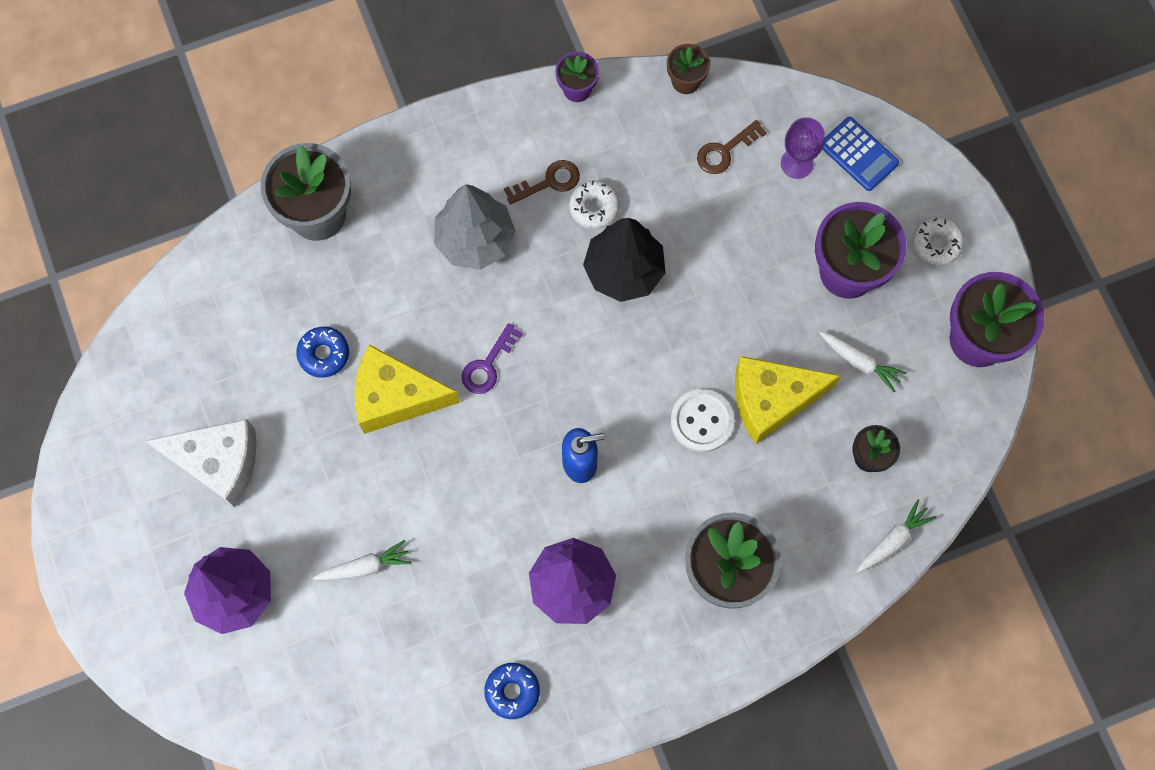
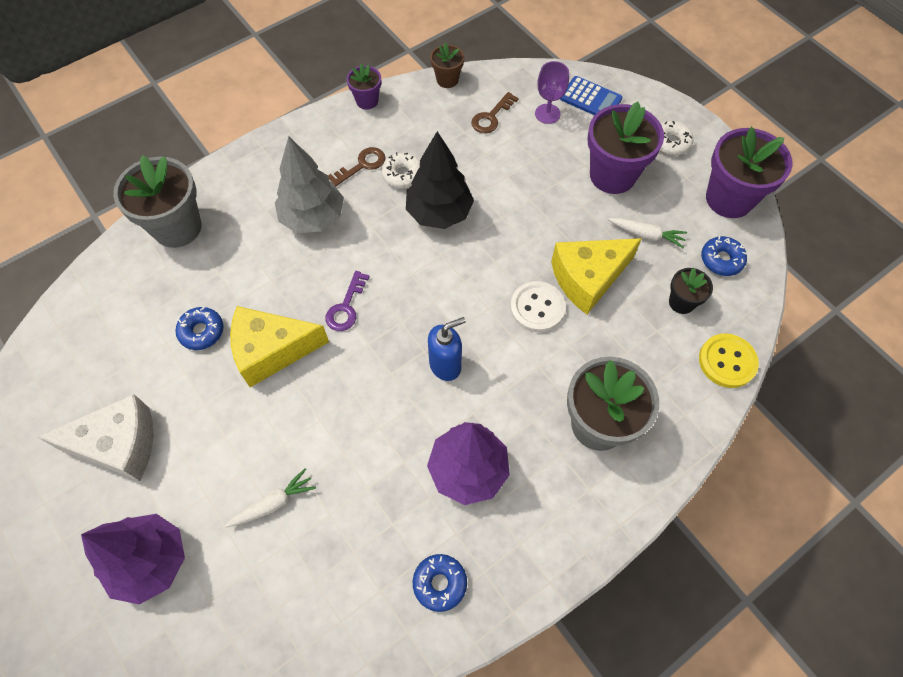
camera: 15 degrees left, 10 degrees down
(893, 540) = (727, 361): white carrot -> yellow button
(936, 416) = (721, 260): none -> blue donut

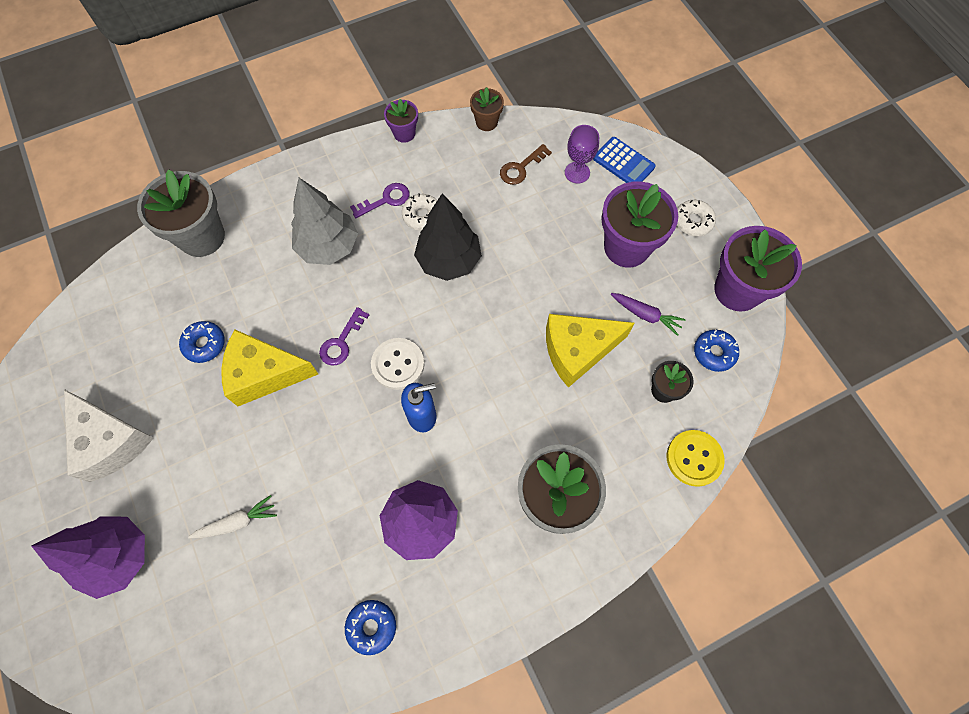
camera: 10 degrees right, 5 degrees up
(119, 445) = (111, 441): white cheese -> white cheese turned 45 degrees clockwise
(362, 165) = (386, 200): brown key -> purple key
(537, 308) = (521, 372): white button -> white button (398, 364)
(646, 235) = (645, 315): white carrot -> purple carrot

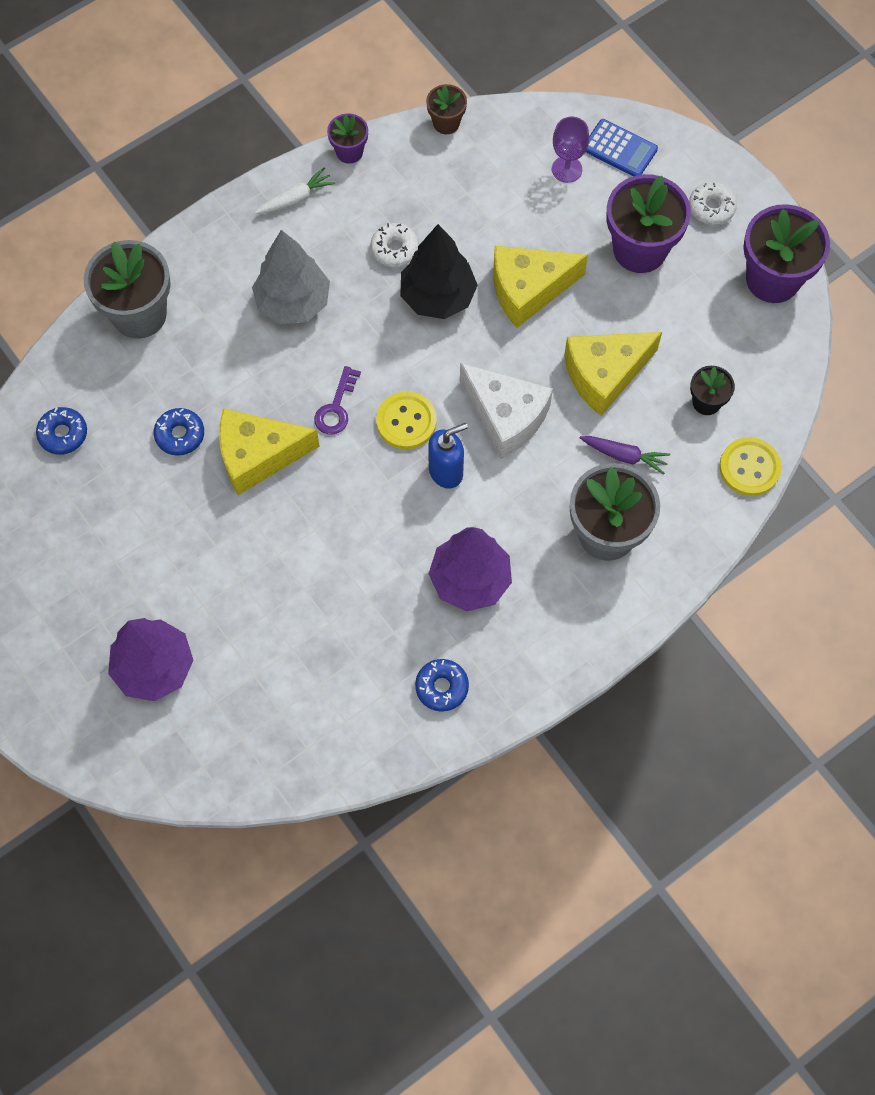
camera: 10 degrees left, 0 degrees up
(111, 441) = (106, 555): white cheese -> white cheese (505, 417)
(237, 522) = (272, 612): white carrot -> white carrot (296, 198)
(386, 200) = (347, 237): purple key -> none
(398, 364) = (406, 421): white button -> yellow button
(521, 168) = (499, 174): brown key -> none
(526, 266) = (528, 290): none -> yellow cheese
(645, 315) = (674, 323): purple carrot -> purple carrot (624, 456)
(714, 353) = (756, 353): blue donut -> blue donut (63, 434)

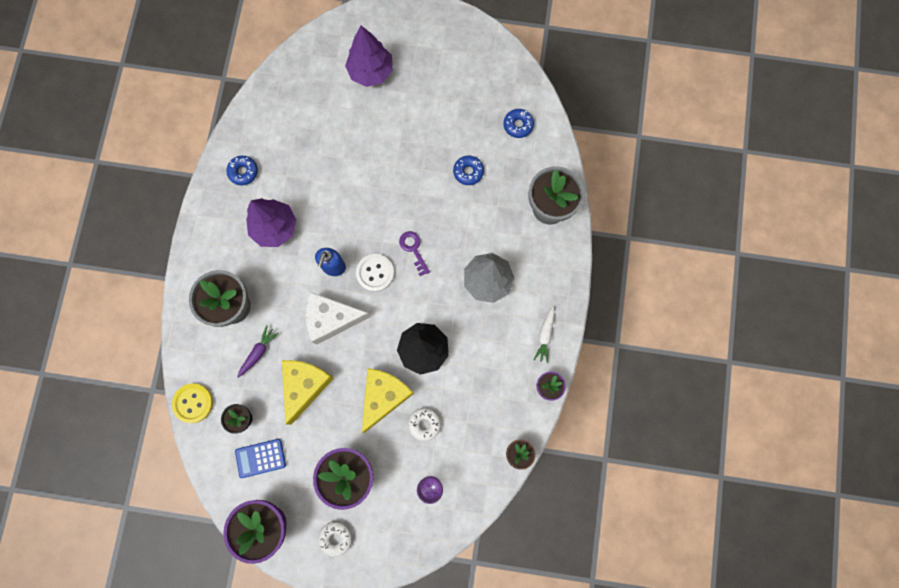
camera: 135 degrees right, 10 degrees up
(258, 456) = (424, 195): yellow cheese -> none
(394, 249) = (470, 355): white donut -> white donut (424, 424)
(406, 421) = (375, 273): yellow button -> white button
(619, 149) = (415, 527): blue calculator -> blue calculator (260, 458)
(624, 456) = (258, 352): purple carrot -> purple carrot turned 150 degrees clockwise

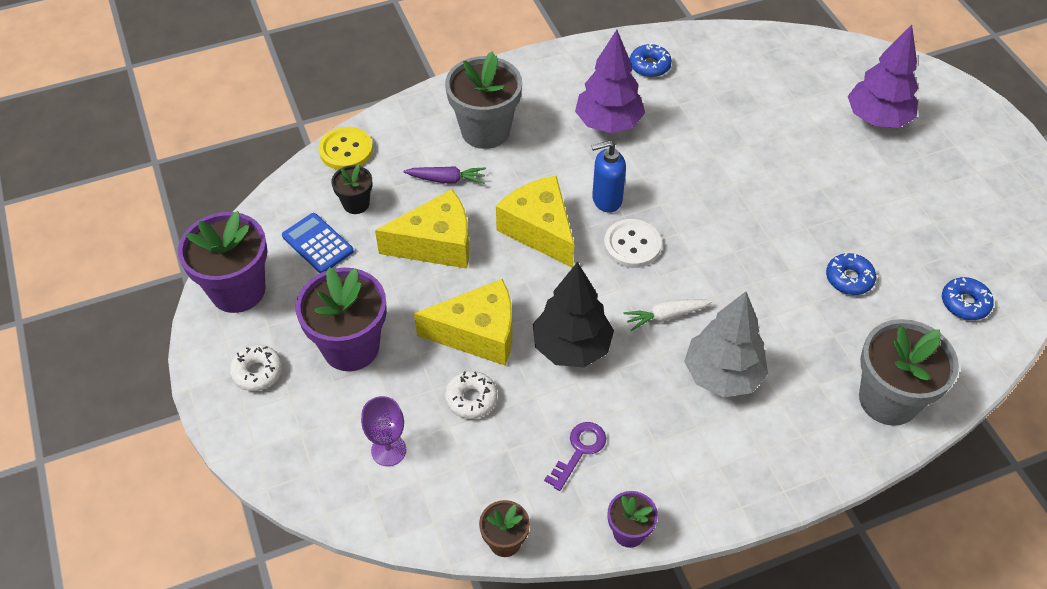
camera: 60 degrees right, 25 degrees down
(332, 319) = (539, 230): white cheese -> yellow cheese
(413, 249) = (695, 270): purple key -> purple key (579, 450)
(545, 335) = (702, 489): white carrot -> white carrot (665, 316)

